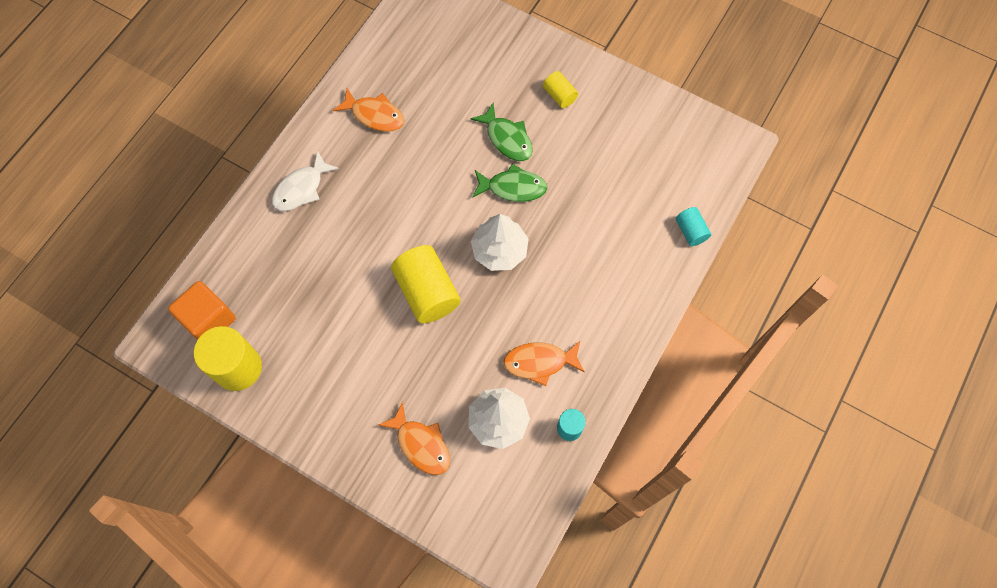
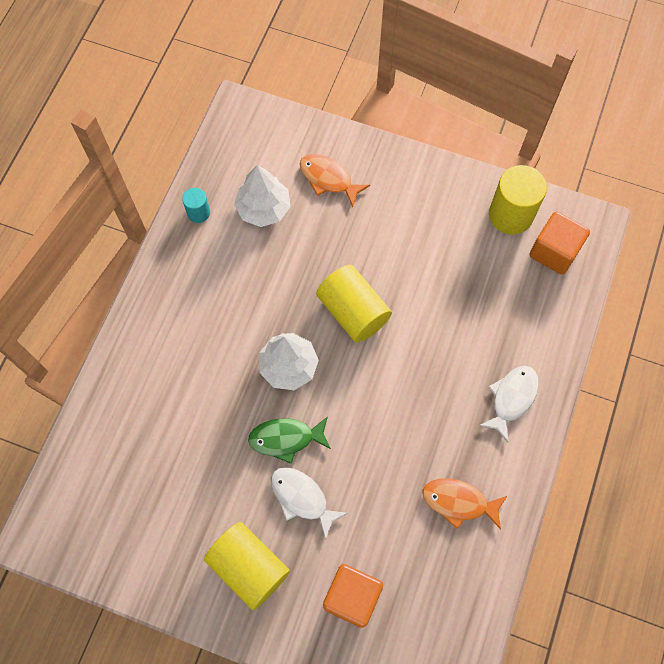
camera: 170 degrees right, 0 degrees up
(479, 63) = (352, 597): none -> orange cube
(507, 138) = (302, 498): green fish -> white fish
(539, 362) = (233, 264): orange fish -> none
(559, 96) = (249, 567): yellow cylinder -> yellow cylinder, size x1.93
(690, 231) = (90, 421): turquoise cylinder -> none

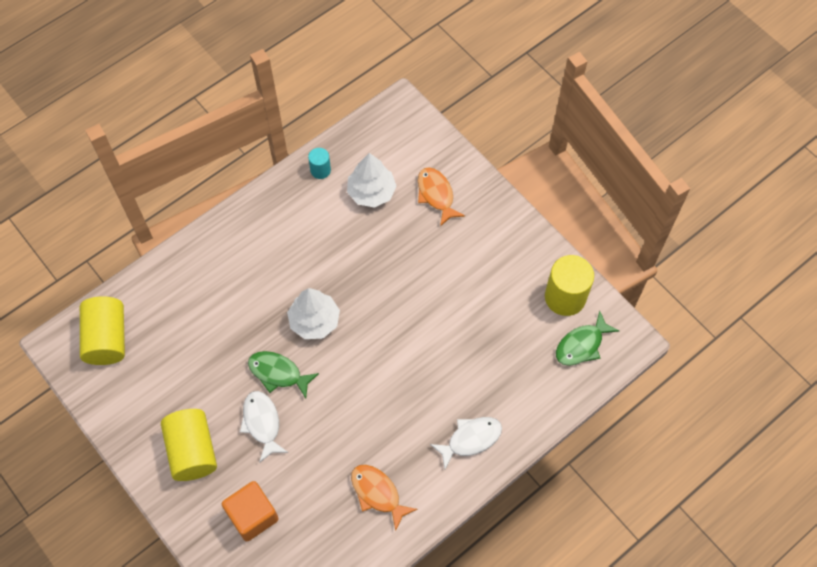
camera: 30 degrees right, 5 degrees down
(353, 312) = (389, 306): yellow cylinder -> yellow cylinder (107, 338)
(554, 252) = (581, 345): orange cube -> green fish

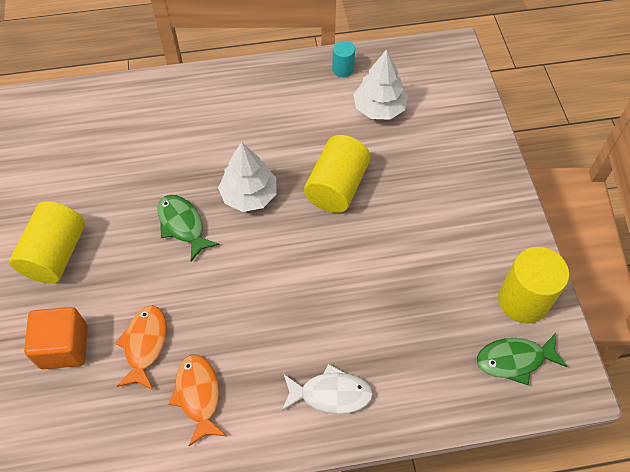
camera: 30 degrees right, 5 degrees down
(107, 338) = (58, 120): yellow cylinder -> yellow cylinder (336, 187)
(262, 423) = (136, 263): white fish -> none
(436, 195) = (442, 139): orange fish -> orange fish (145, 345)

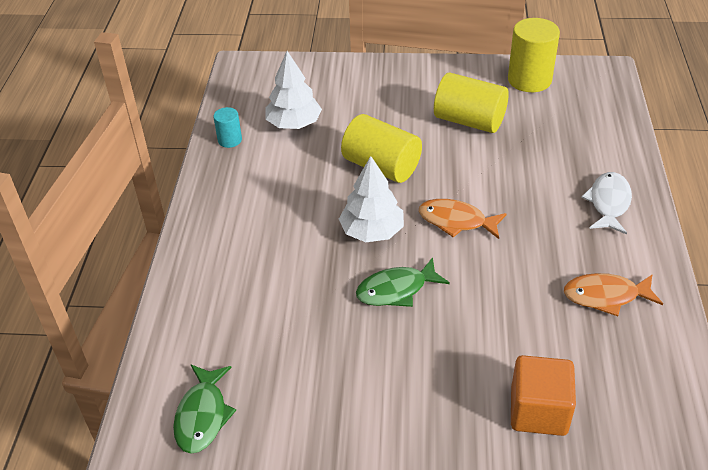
camera: 75 degrees left, 15 degrees down
(56, 254) = (407, 415): yellow cylinder -> yellow cylinder (469, 121)
(145, 345) = (544, 335): orange fish -> orange fish (456, 221)
(514, 360) = (583, 95): green fish -> green fish (202, 415)

